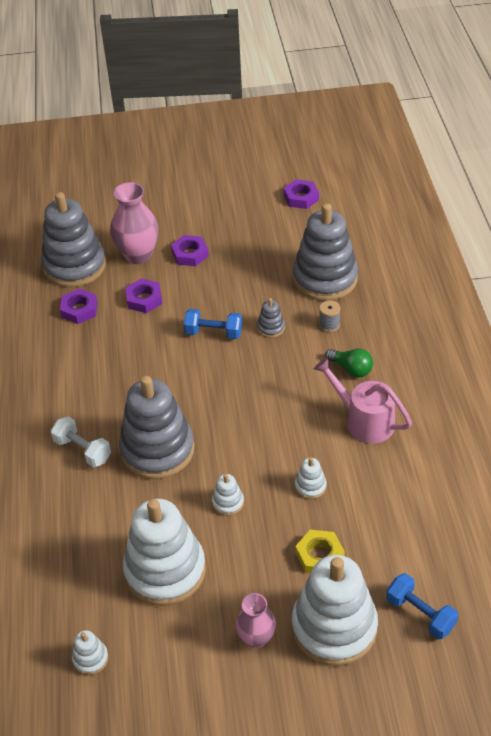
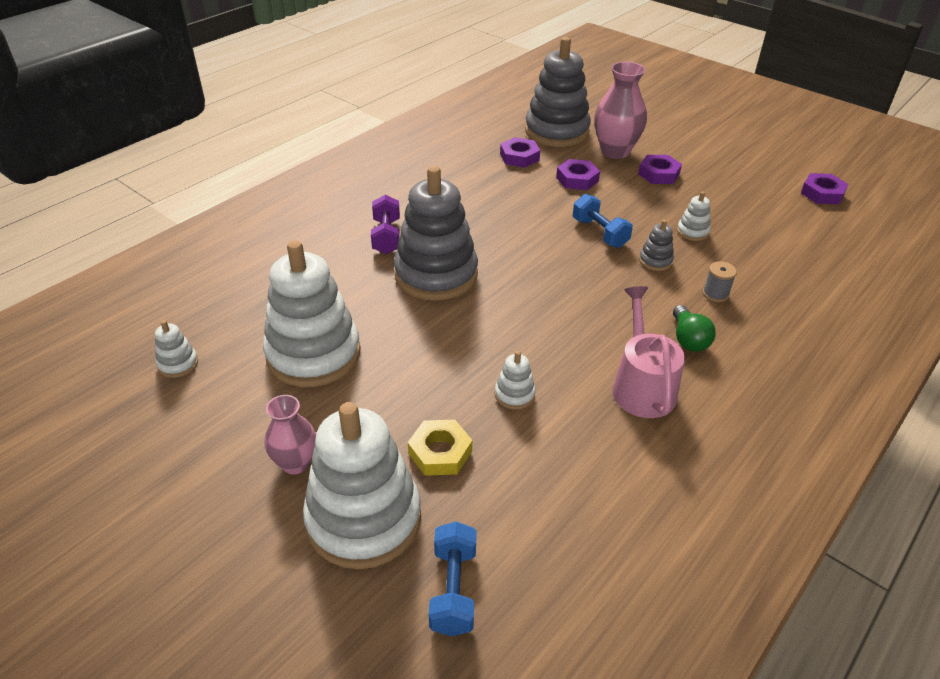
camera: 45 degrees right, 5 degrees down
(82, 450) = (386, 236): white dumbbell -> purple dumbbell
(228, 502) = (430, 349): white stacking toy -> white stacking toy (692, 232)
(325, 279) = (762, 260): grey stacking toy -> none

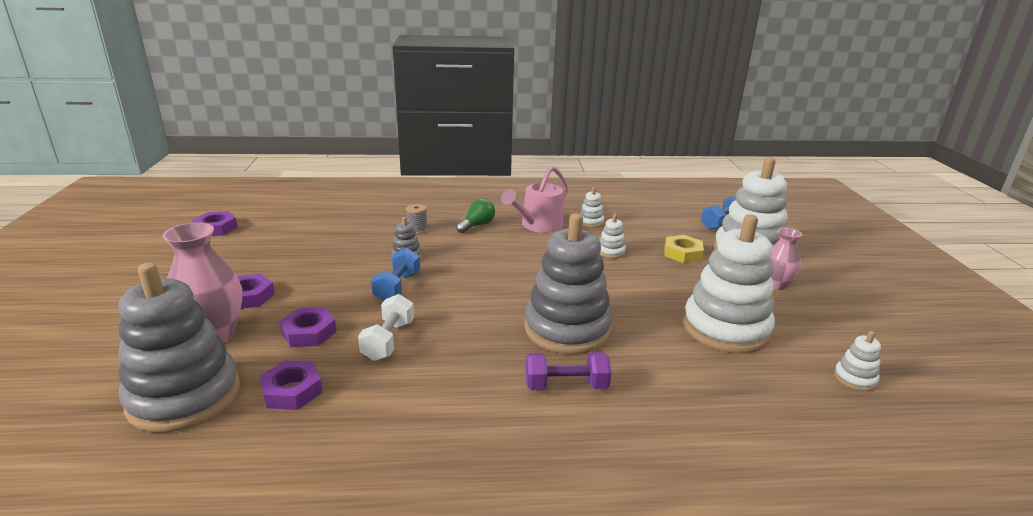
camera: 135 degrees left, 15 degrees down
(386, 236) = (566, 386): purple dumbbell -> purple dumbbell turned 45 degrees clockwise
(528, 200) = (388, 340): none -> white dumbbell
(692, 232) = (344, 255): white stacking toy -> white stacking toy (590, 222)

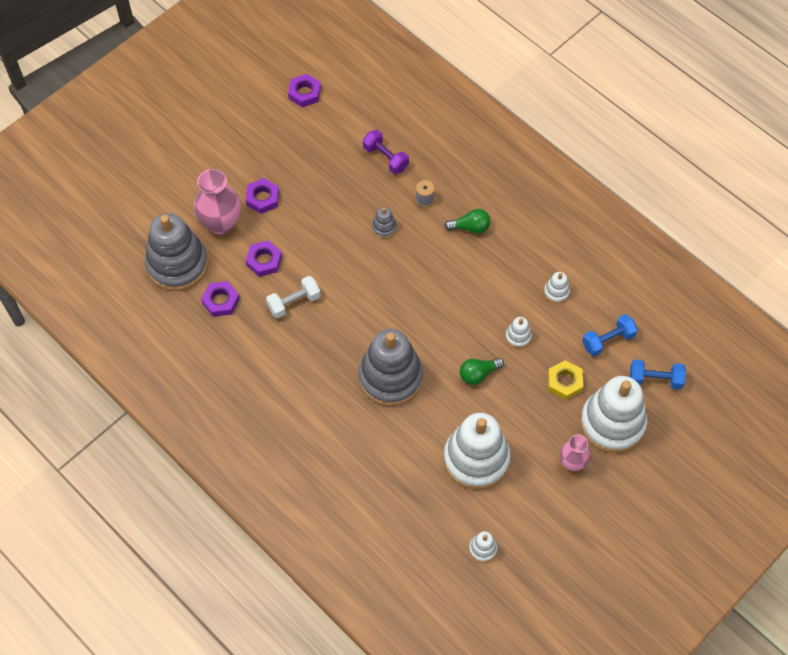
camera: 50 degrees right, 35 degrees up
(397, 287) = (345, 257): blue dumbbell -> blue dumbbell (608, 340)
(538, 225) = (513, 263): pink watering can -> none
(566, 386) = (337, 413): purple dumbbell -> purple dumbbell (385, 158)
(625, 284) = (478, 374): none -> green light bulb

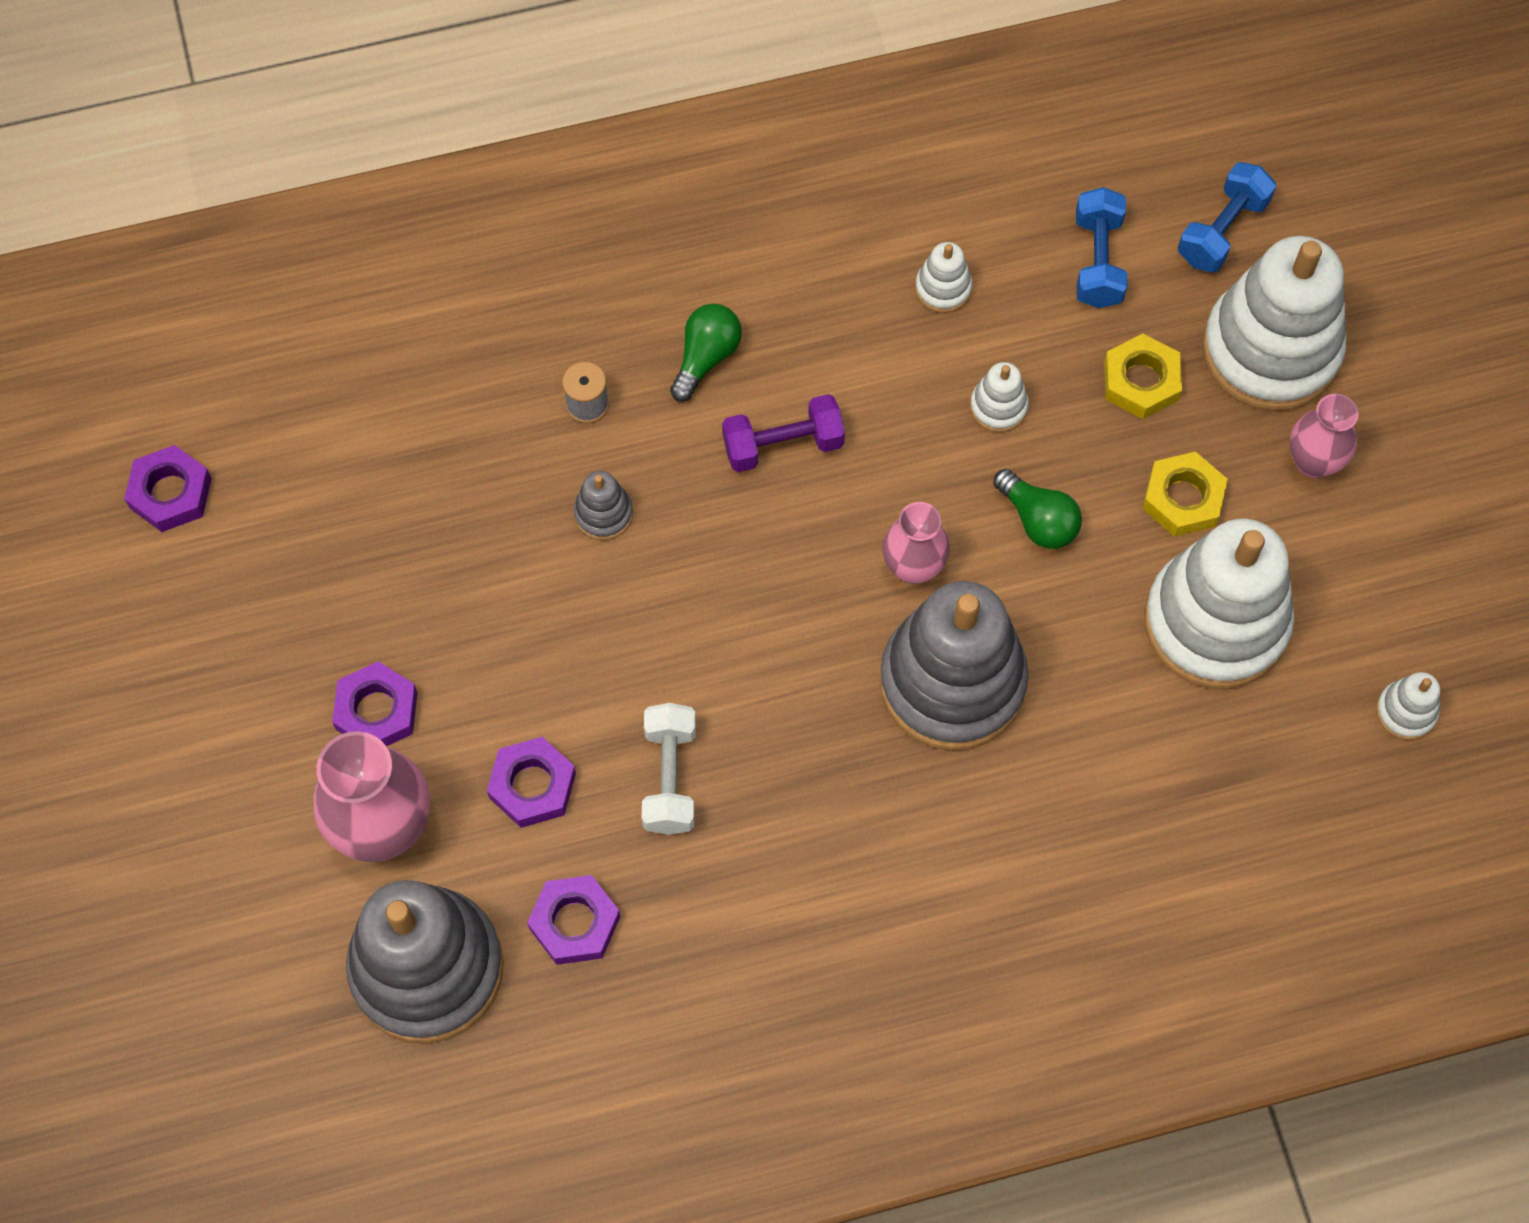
camera: 60 degrees left, 5 degrees up
(385, 158) = (441, 423): purple dumbbell -> purple dumbbell (783, 445)
(430, 340) = (913, 567): none -> pink vase
(478, 374) = (1038, 520): green light bulb -> green light bulb turned 45 degrees counterclockwise
(523, 422) = (1183, 498): none -> yellow nut

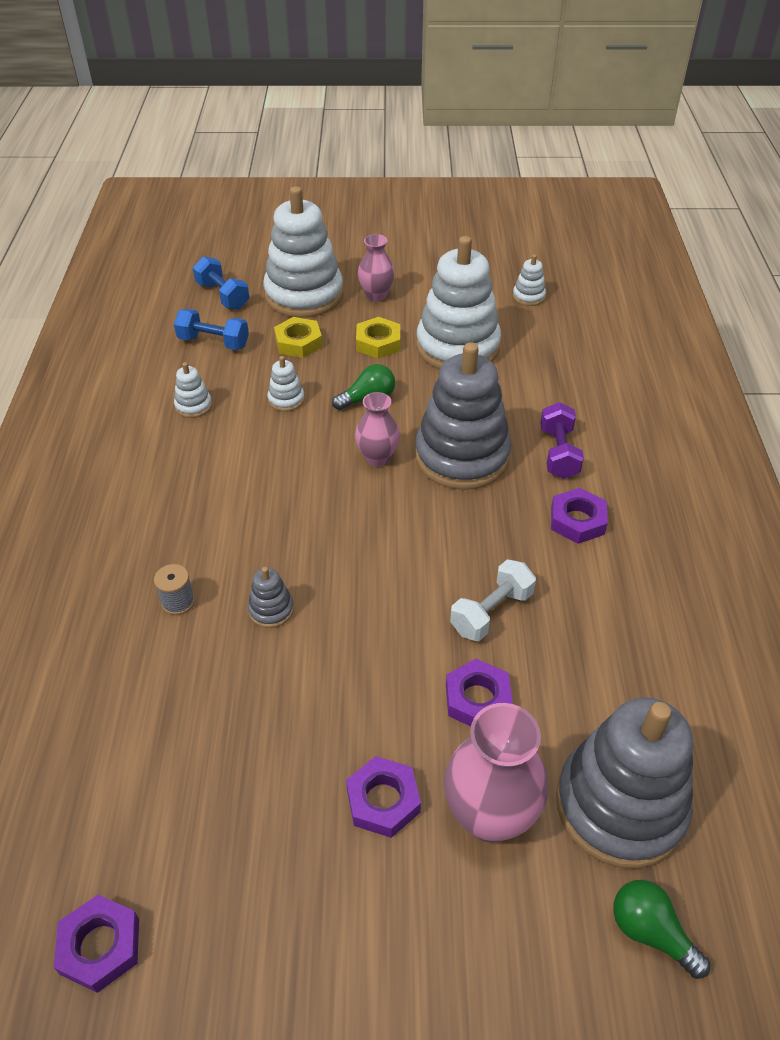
camera: 75 degrees left, 20 degrees down
(574, 923) = (594, 693): purple nut -> purple nut (577, 521)
(669, 777) = (491, 612): white dumbbell -> white dumbbell turned 60 degrees counterclockwise
(706, 357) = (177, 527): green light bulb -> green light bulb (650, 932)
(783, 445) = (264, 501): purple dumbbell -> purple dumbbell (558, 453)

